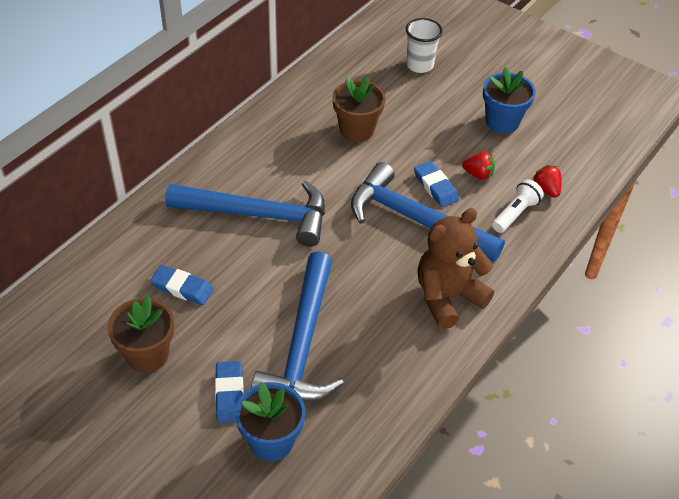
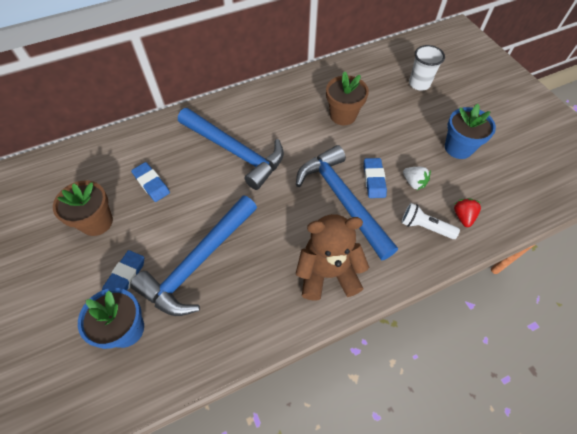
camera: 30 degrees right, 10 degrees up
(478, 174) = (413, 183): red strawberry -> white strawberry
(515, 214) = (425, 227): white flashlight -> white flashlight turned 135 degrees counterclockwise

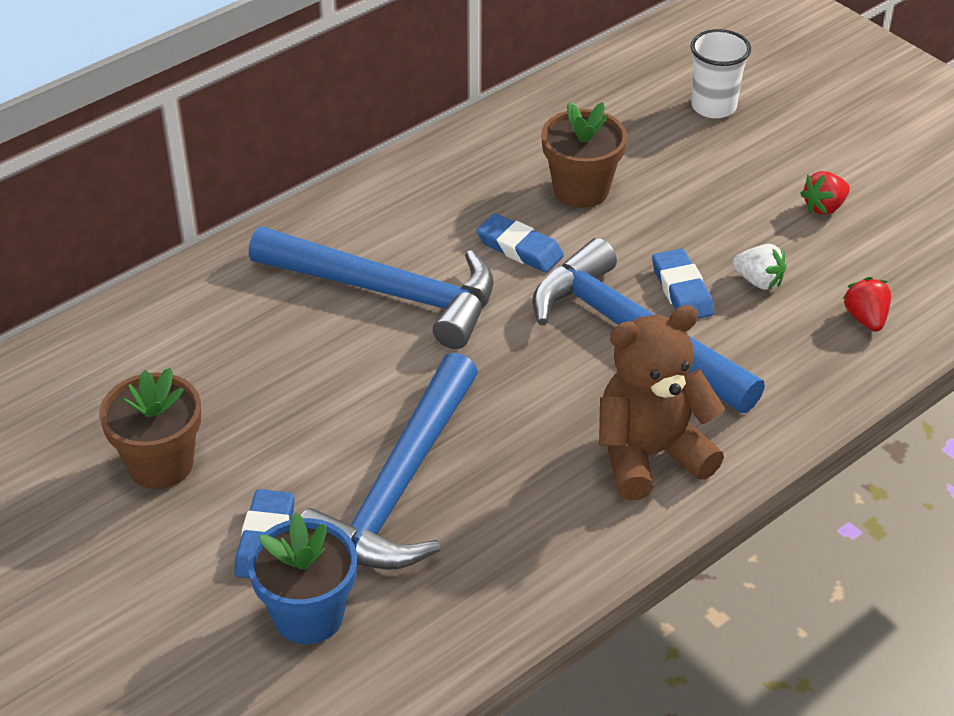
camera: 15 degrees left, 15 degrees down
(151, 183) = (241, 379): blue eraser -> blue eraser (519, 248)
(425, 227) = (802, 348): white flashlight -> none
(458, 148) = (824, 207): blue flower pot -> red strawberry

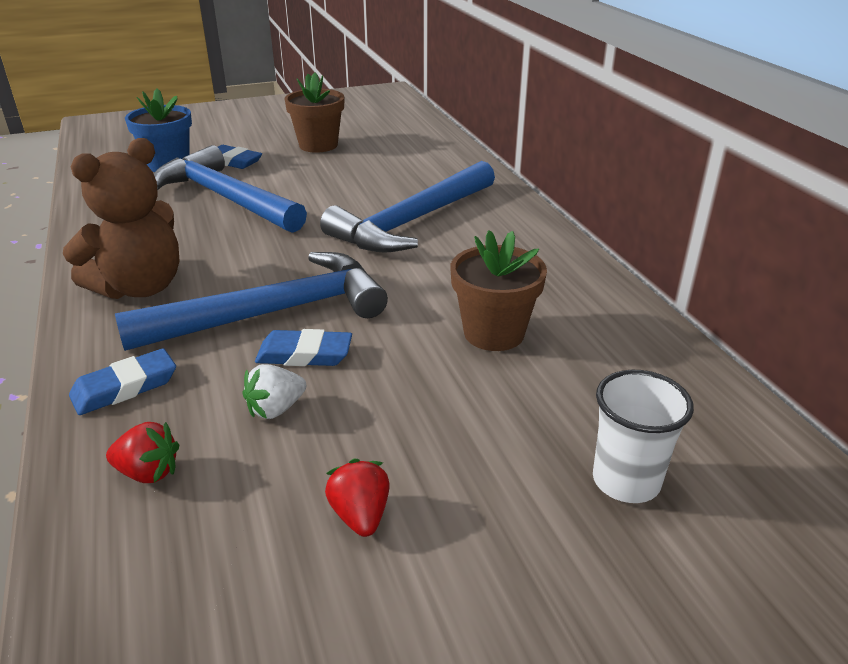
camera: 110 degrees right, 10 degrees down
(519, 248) = (426, 283): blue eraser -> blue eraser (125, 387)
(650, 455) = (140, 287): brown teddy bear -> brown teddy bear turned 45 degrees clockwise

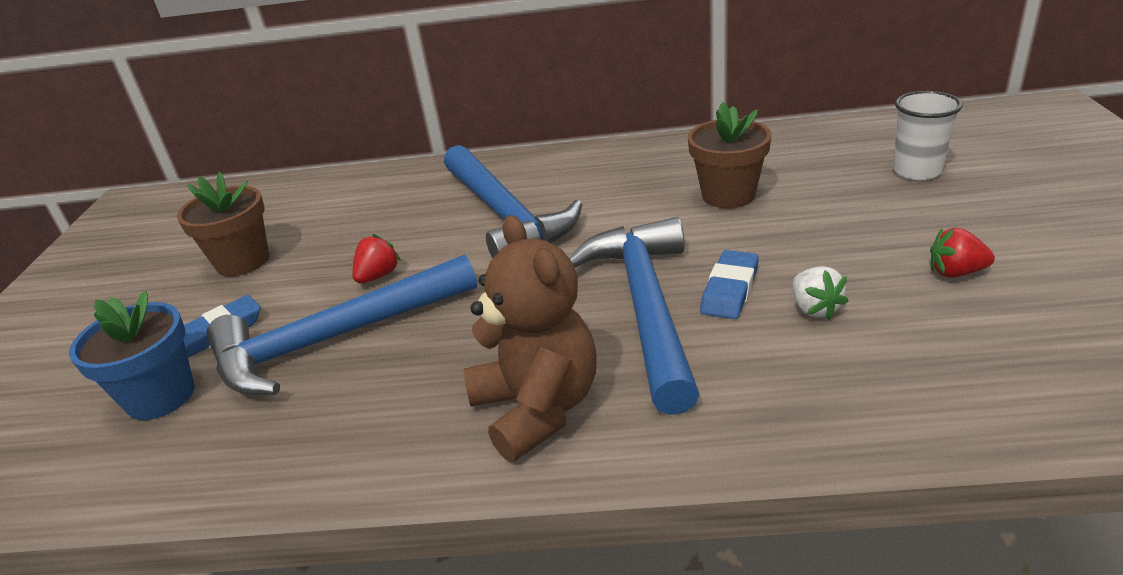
camera: 65 degrees left, 0 degrees up
(125, 387) = (757, 409): blue eraser -> none
(148, 472) = (902, 385): red strawberry -> red strawberry (378, 276)

